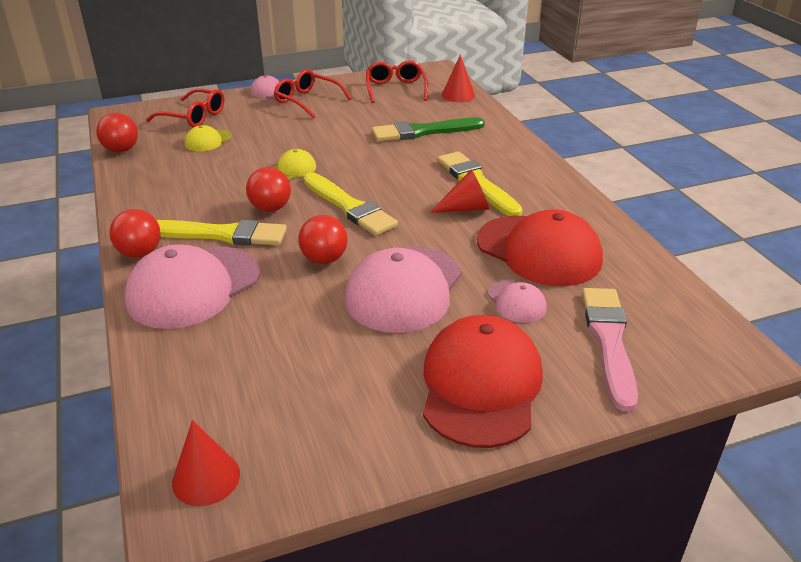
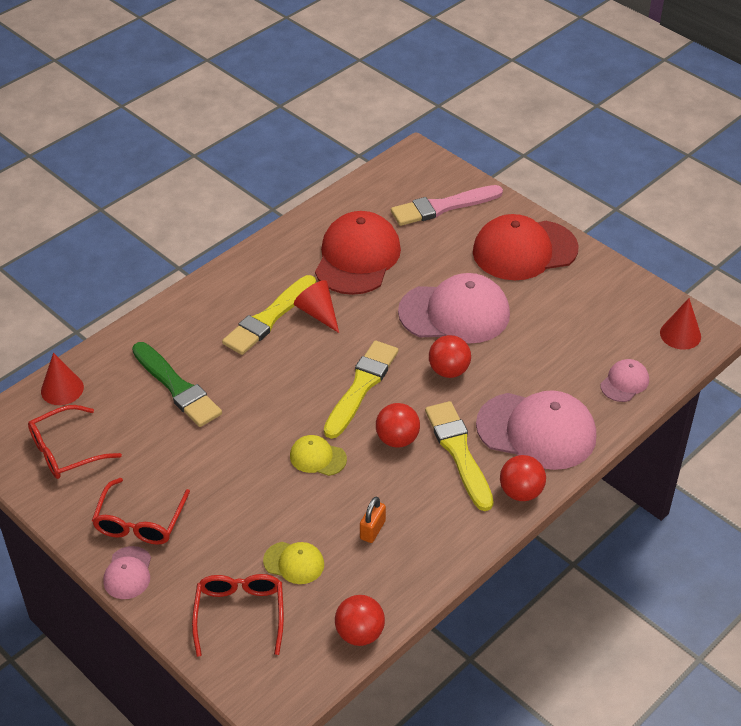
camera: 115 degrees left, 10 degrees up
(196, 175) = (372, 530): none -> orange padlock
(516, 302) = (430, 254): pink cap -> pink cap (624, 382)

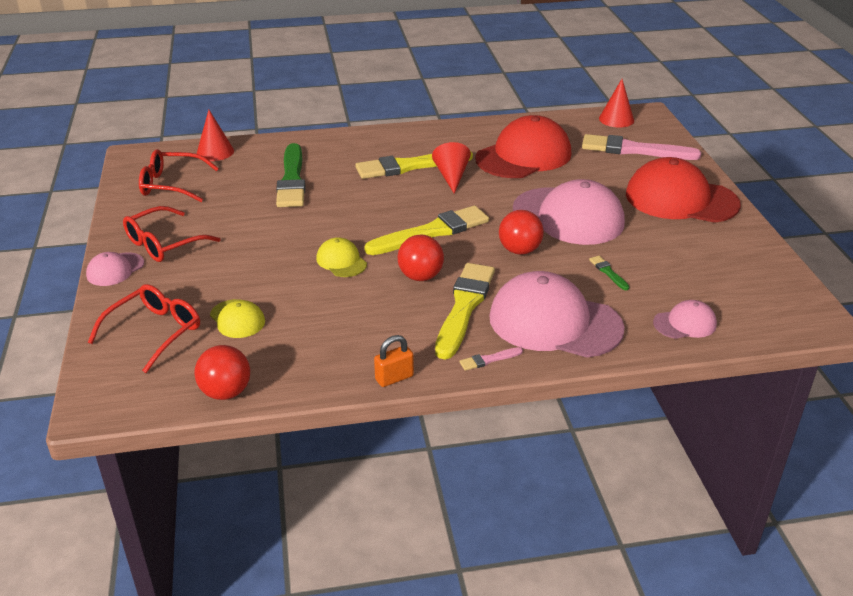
camera: 35 degrees right, 10 degrees down
(372, 530) = (326, 326): orange padlock -> orange padlock (394, 378)
(521, 492) = (489, 360): red ball -> pink brush
(533, 359) = (608, 272): none -> green brush
(536, 431) = (554, 322): pink cap -> pink cap turned 150 degrees clockwise
(680, 334) = (785, 311): red cone -> red cone (616, 119)

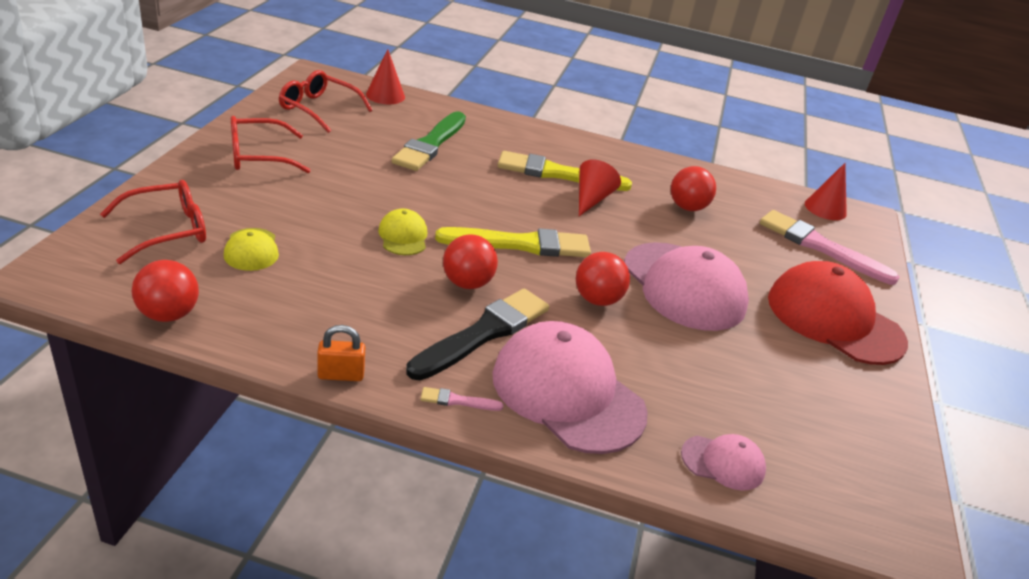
camera: 20 degrees right, 0 degrees up
(115, 269) = (194, 162): pink cap -> none
(464, 307) = (483, 333): yellow brush -> black brush
(523, 156) = (687, 207): red cap -> red ball
(608, 272) = (678, 364): green brush -> none

